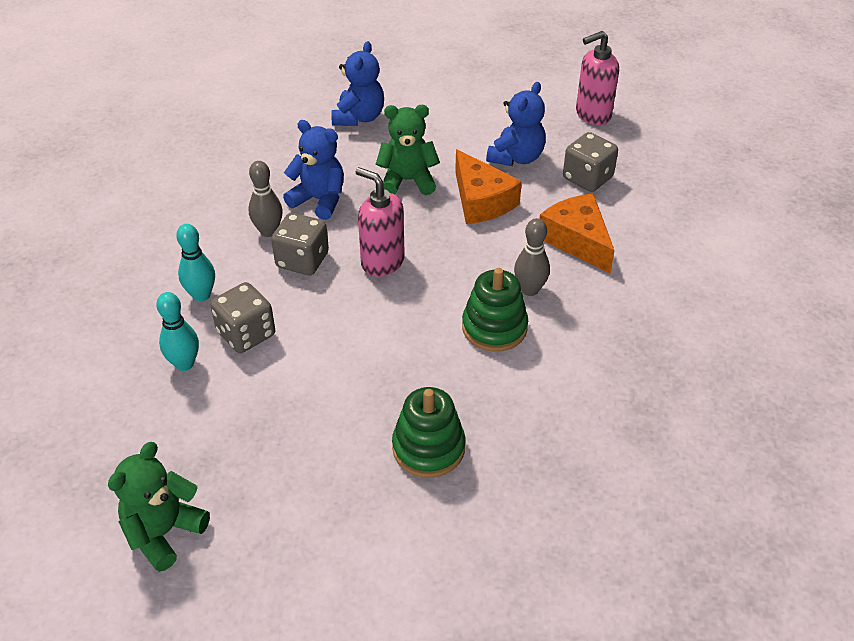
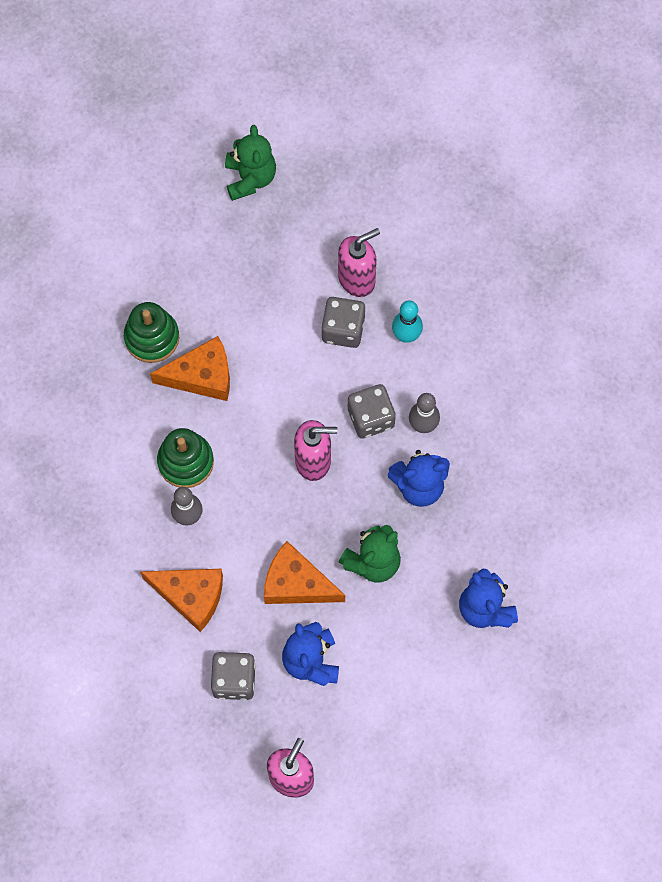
camera: 140 degrees right, 25 degrees up
(184, 364) = (357, 279): turquoise bowling pin -> pink soap dispenser
(412, 382) = (202, 376): none -> orange cheese

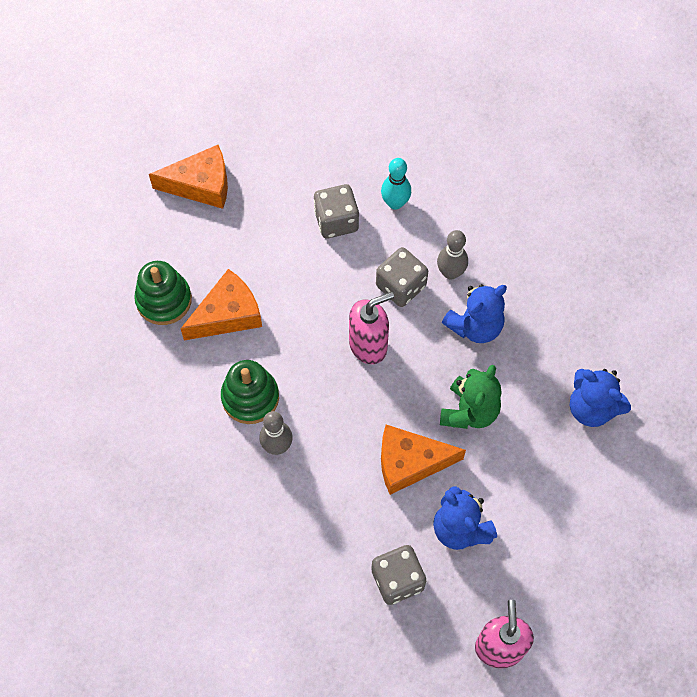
camera: 25 degrees left, 5 degrees down
(191, 596) = (316, 519): orange cheese -> orange cheese (201, 185)
(250, 178) = (187, 128): green teddy bear -> none
(357, 279) = (326, 174): pink soap dispenser -> none

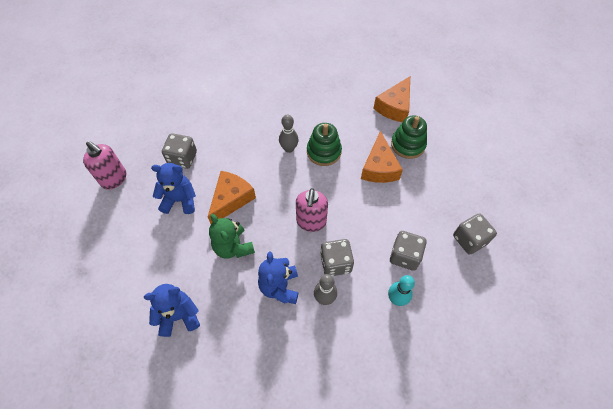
camera: 125 degrees right, 5 degrees down
(201, 185) = (475, 199): orange cheese -> orange cheese (394, 107)
(264, 167) = (469, 239): none -> grey dice

